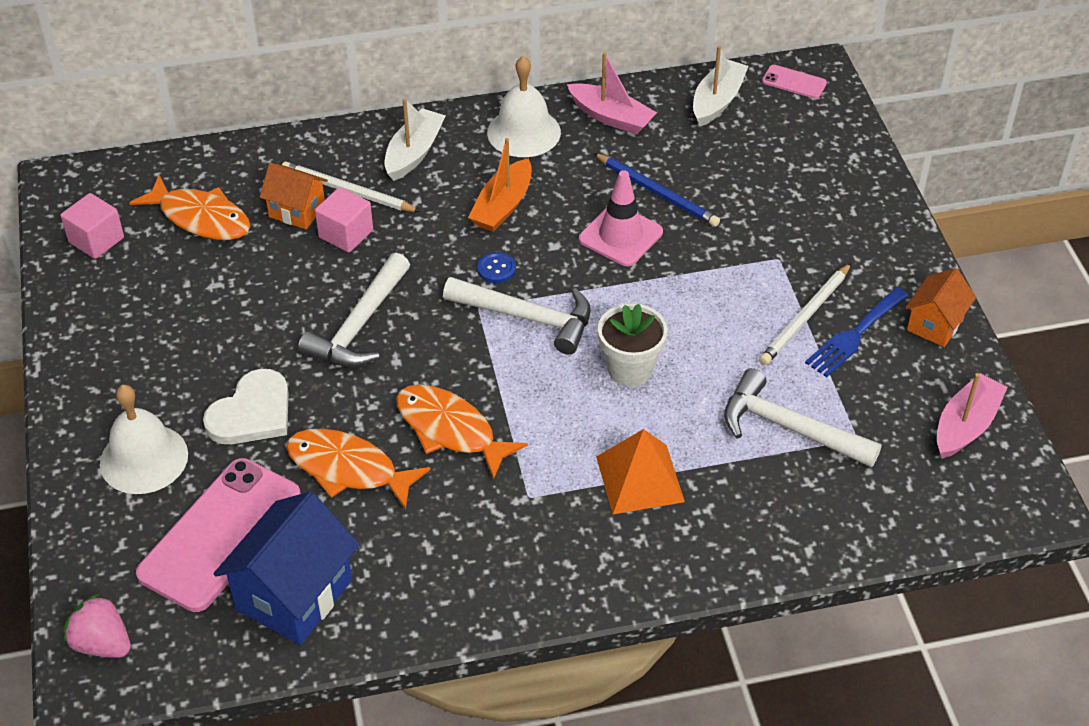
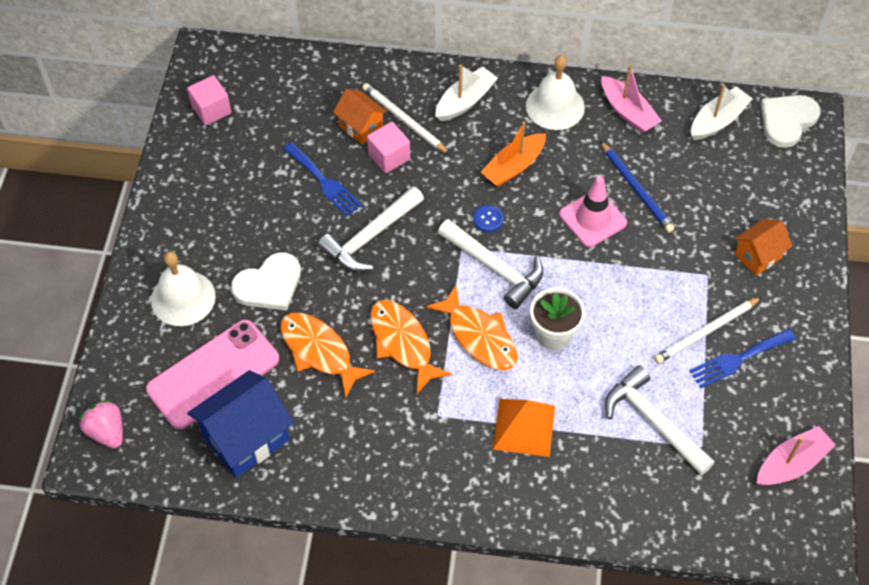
camera: 20 degrees right, 10 degrees up
(200, 218) = (290, 112): orange fish -> orange fish (479, 336)
(276, 281) = (324, 182): none -> blue fork
(794, 82) = (787, 120): pink phone -> white heart
(935, 324) = (806, 370): orange house -> orange house (758, 256)

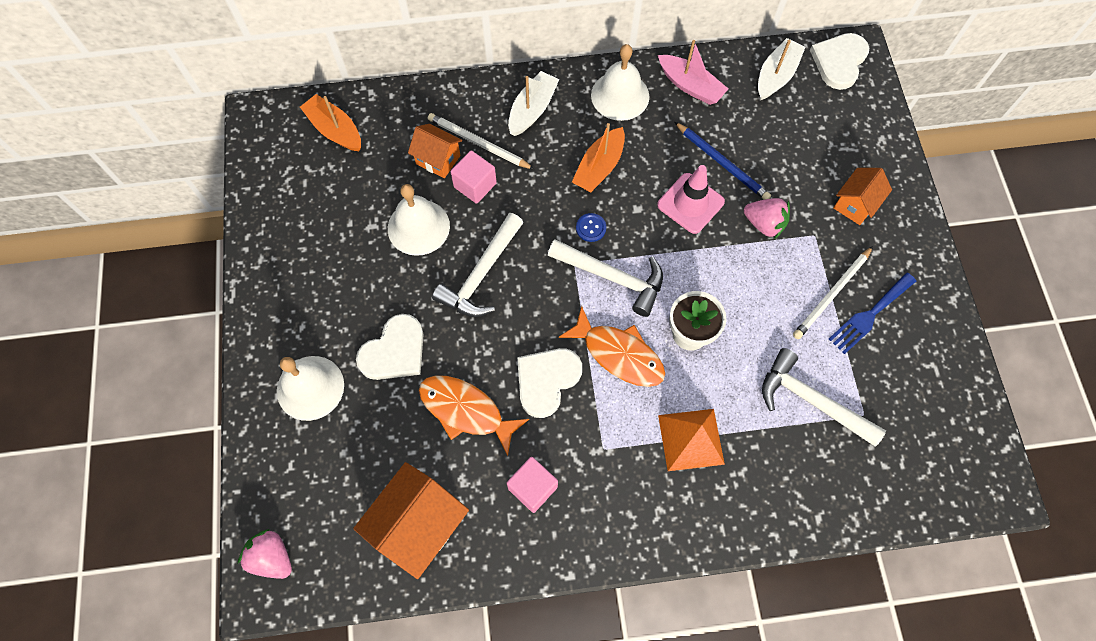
camera: 15 degrees left, 10 degrees up
(211, 110) = (282, 176): pink cube -> pink cube (532, 488)
(213, 374) = (365, 464): pink phone -> none
(246, 438) = (419, 525): blue house -> orange house
(272, 79) = (335, 130): none -> orange boat
(324, 182) = (418, 227): blue fork -> white bell
(403, 343) = (546, 380): orange fish -> white heart
(660, 253) = (764, 224): none -> pink strawberry
(791, 463) = (951, 410): pink boat -> none

